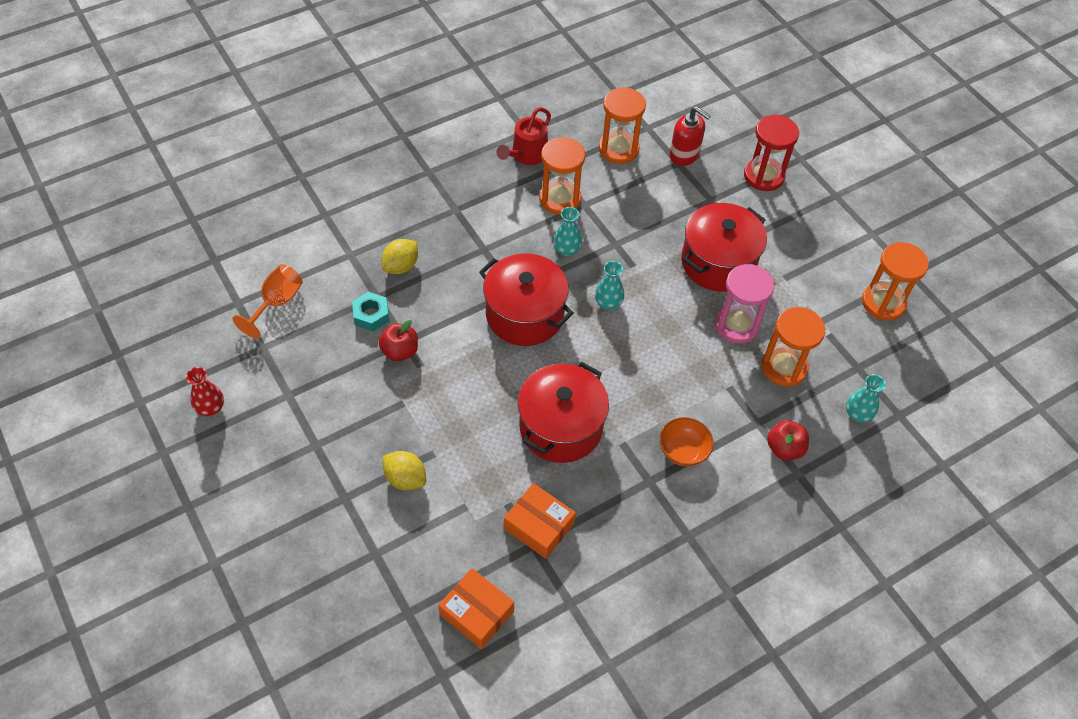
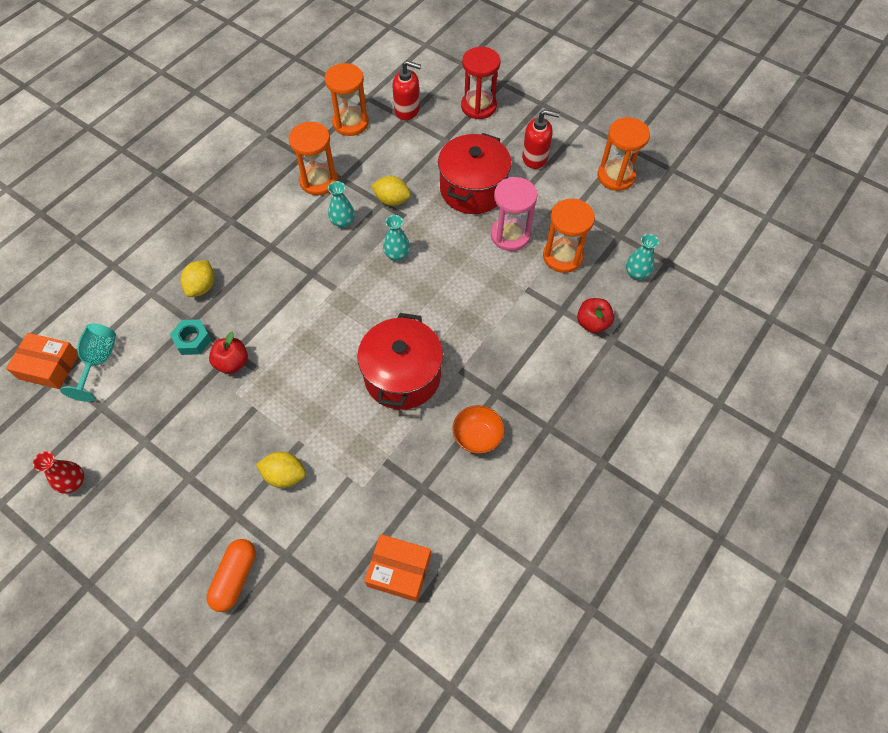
camera: 20 degrees left, 5 degrees up
(277, 303) = (99, 361): orange goblet -> turquoise goblet
(320, 555) = (235, 577): none -> orange capsule
(524, 315) = (330, 290): red pot -> none
(526, 155) = (274, 153): red watering can -> none
(539, 526) = (420, 470): orange box -> orange box (49, 366)
(627, 245) = (392, 200): none -> yellow lemon
(683, 451) = (513, 357): orange bowl -> orange bowl (477, 436)
(801, 252) = (535, 158): none -> red soap dispenser

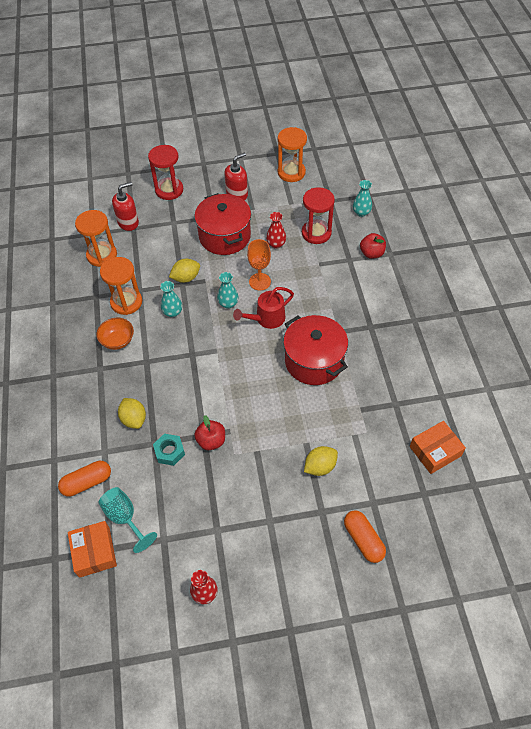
camera: 45 degrees left, 5 degrees down
(49, 366) = (94, 552): orange box -> orange box turned 75 degrees counterclockwise
(110, 306) = (87, 482): none -> orange capsule
(411, 298) = (266, 319): none -> red watering can
(450, 258) = (260, 281): none -> orange goblet
(477, 436) = (388, 355): orange bowl -> orange bowl (118, 341)
(510, 235) = (276, 244): pink hourglass -> red vase
(563, 256) = (316, 233): orange hourglass -> red hourglass

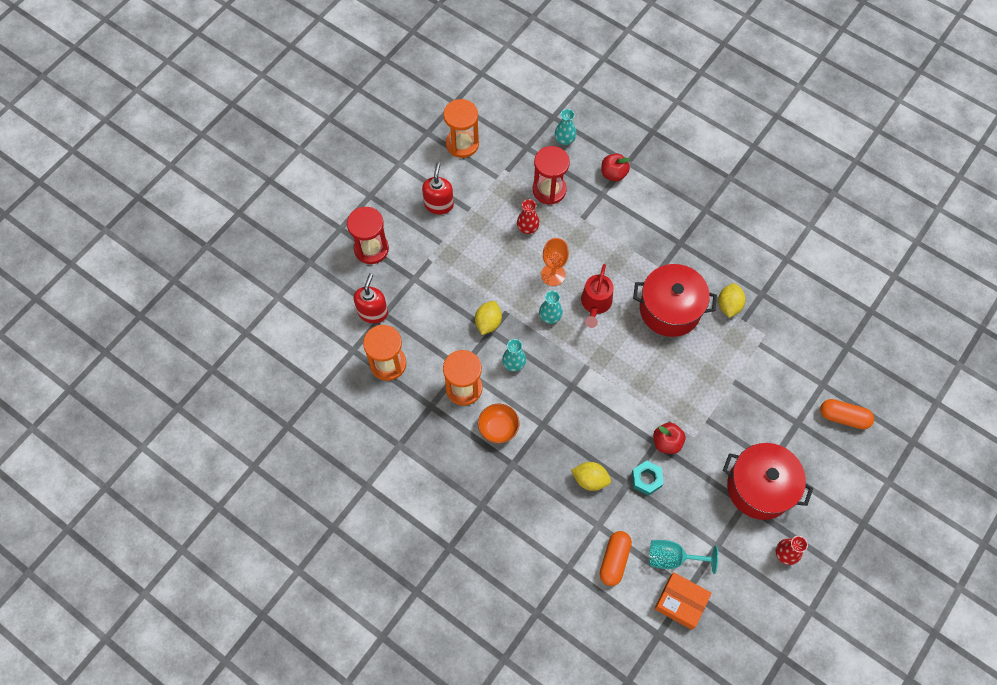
camera: 45 degrees left, 10 degrees up
(224, 236) = (475, 256): red pot -> red pot (759, 487)
(320, 466) = (762, 390): yellow lemon -> yellow lemon (729, 305)
(435, 451) = (823, 308): orange box -> none

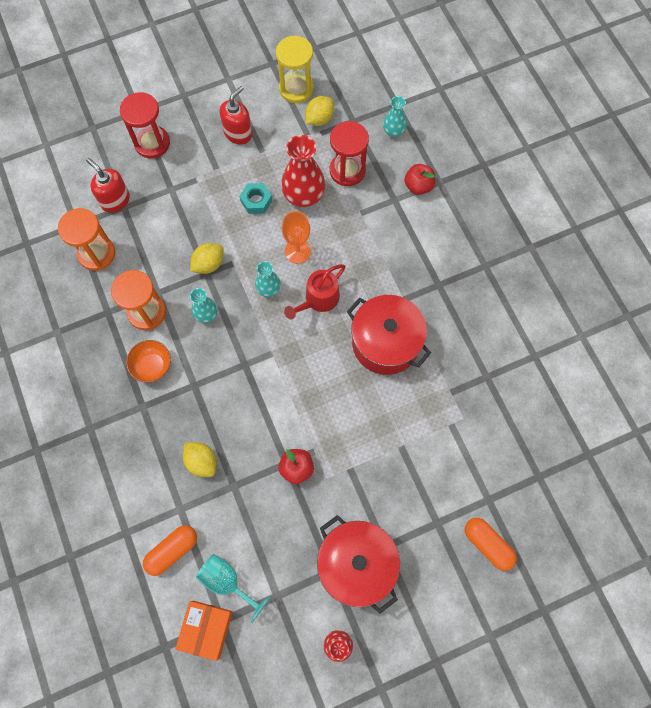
camera: 30 degrees right, 5 degrees up
(373, 312) = (115, 200): red soap dispenser -> red soap dispenser turned 90 degrees counterclockwise
(462, 144) = (296, 89): orange hourglass -> yellow hourglass
(527, 228) = (303, 195): red vase -> red vase, size x1.79
(646, 479) = (254, 492): turquoise nut -> turquoise nut (256, 201)
(680, 602) = (206, 629): orange box -> orange box turned 45 degrees clockwise
(729, 305) = (446, 370): yellow lemon -> yellow lemon (319, 119)

